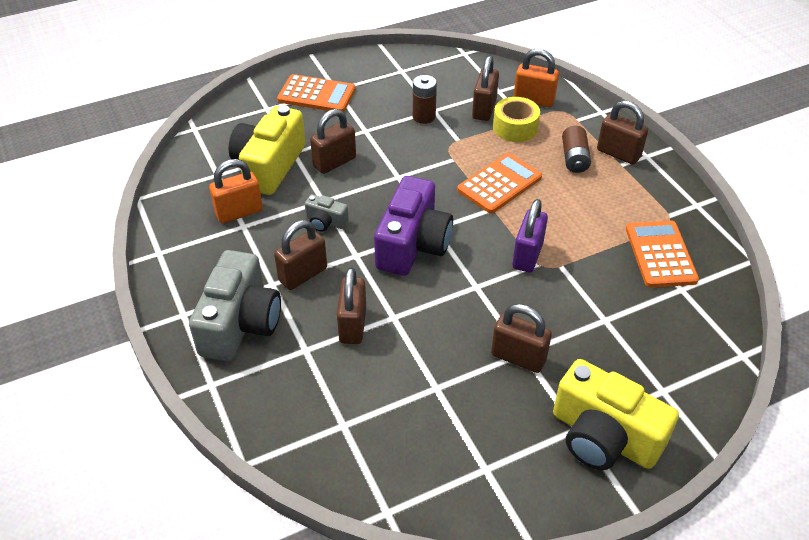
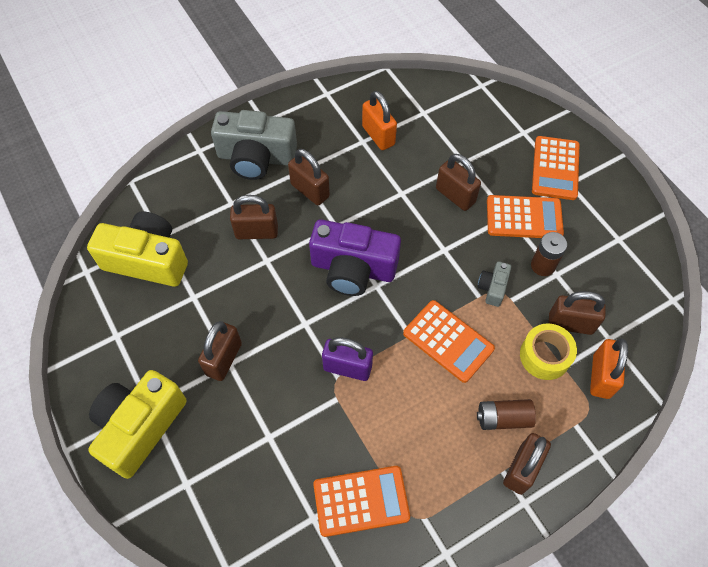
camera: 85 degrees right, 15 degrees up
(269, 166) = (441, 147): yellow camera -> yellow camera (147, 260)
(325, 222) = (374, 198): grey camera -> grey camera (492, 288)
(369, 121) = (524, 218): none -> orange calculator

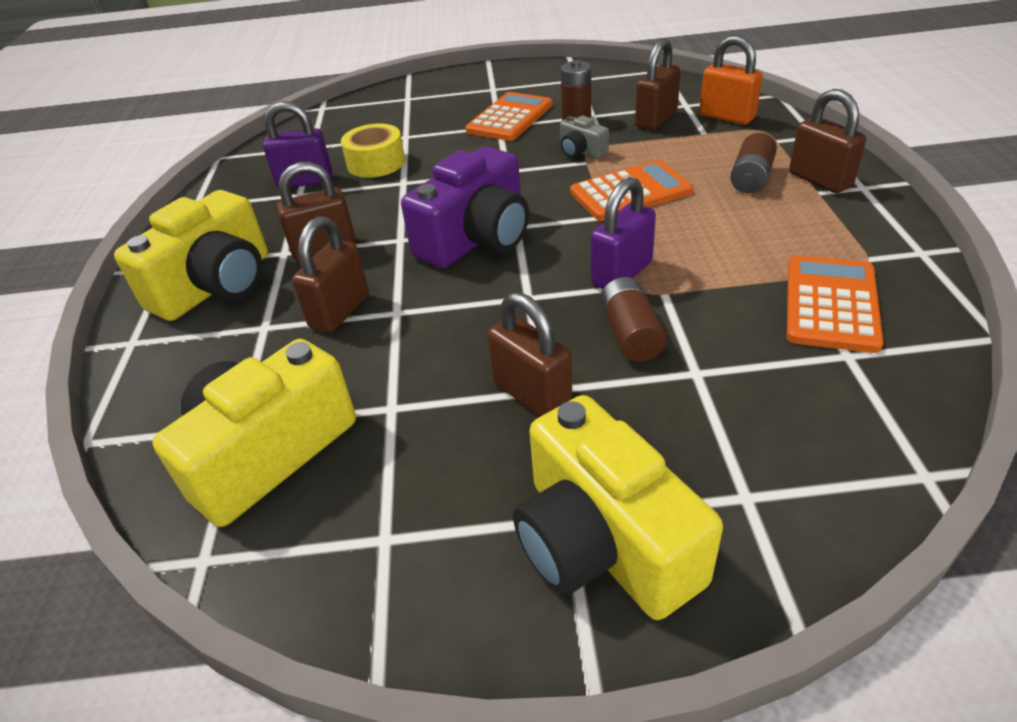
camera: 60 degrees left, 20 degrees down
(256, 157) = (216, 285): grey camera -> yellow camera
(290, 392) = (631, 334): none -> brown battery
(378, 135) = (305, 181): orange padlock -> purple padlock
(455, 195) = (443, 150): brown padlock -> none
(544, 356) = (686, 140): yellow tape -> yellow tape (376, 163)
(555, 168) = (468, 92): orange calculator -> none

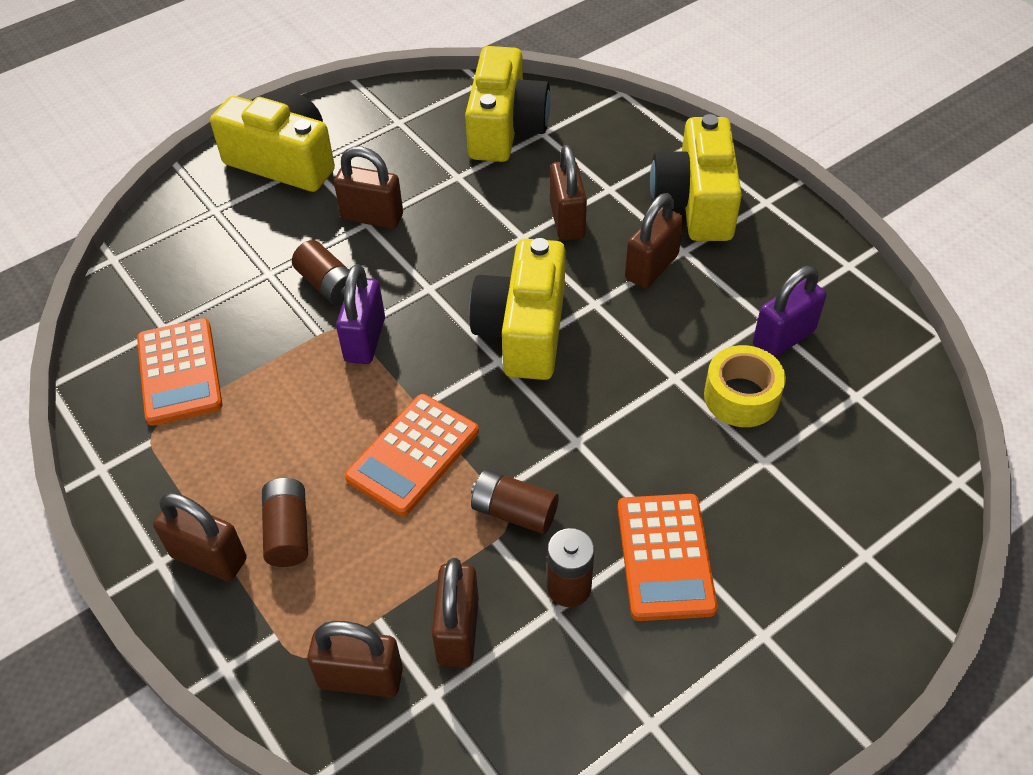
camera: 145 degrees right, 10 degrees up
(476, 239) = (523, 330): purple camera -> yellow camera
(581, 152) = (514, 512): grey camera -> brown battery
(727, 117) = (361, 678): orange padlock -> brown padlock

